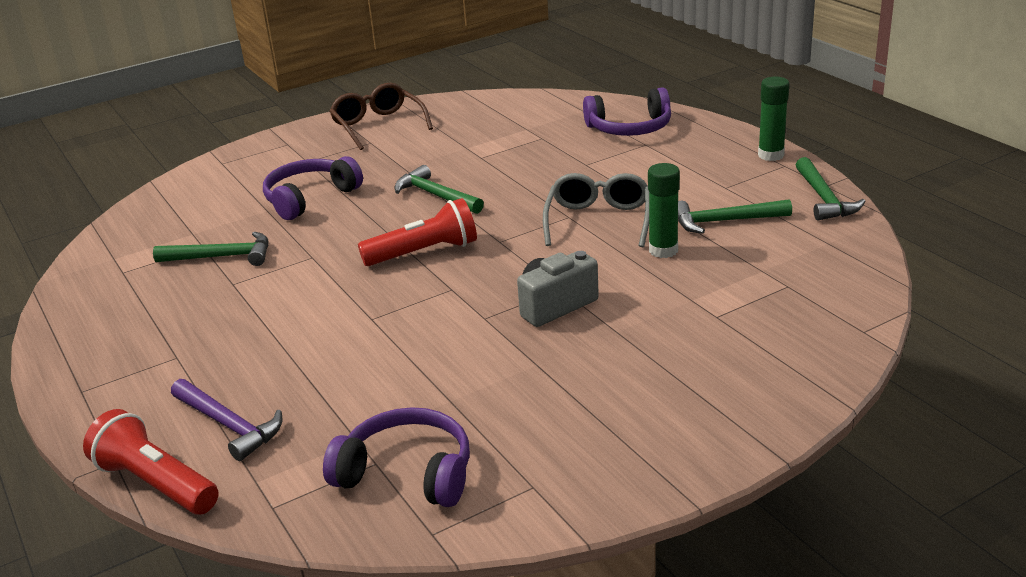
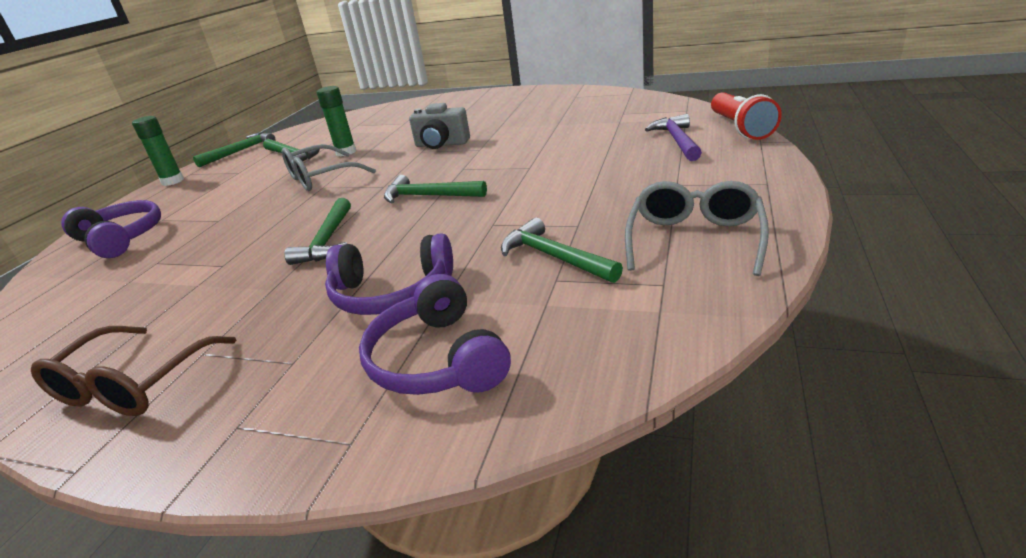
camera: 130 degrees left, 0 degrees up
(120, 308) = (694, 240): none -> grey glasses
(407, 473) = (614, 108): purple headphones -> purple headphones (437, 359)
(424, 252) = (429, 196): red flashlight -> green hammer

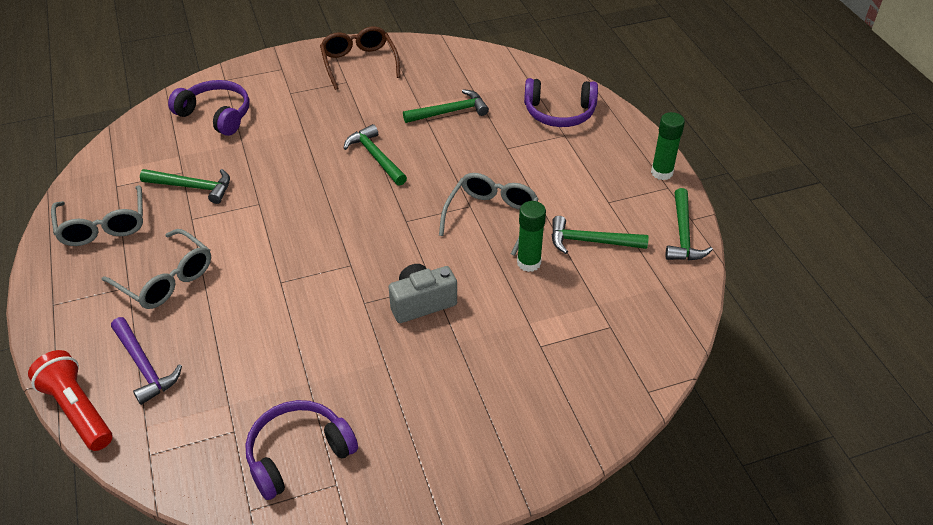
camera: 140 degrees right, 15 degrees up
(391, 293) = (278, 136): purple headphones -> purple headphones (298, 453)
(429, 196) = (344, 219): green hammer -> green hammer (450, 112)
(634, 183) = (165, 279): none -> grey glasses

